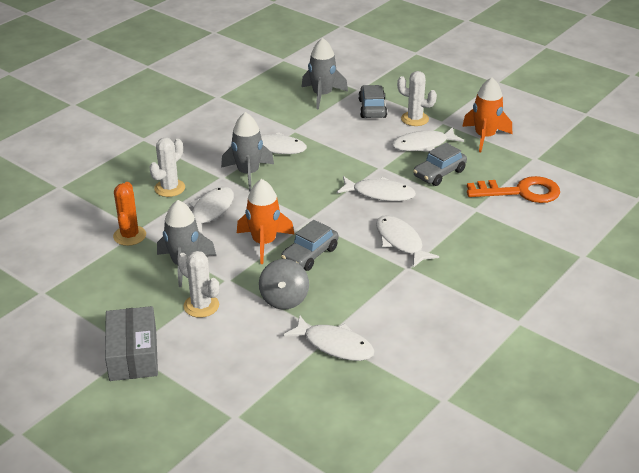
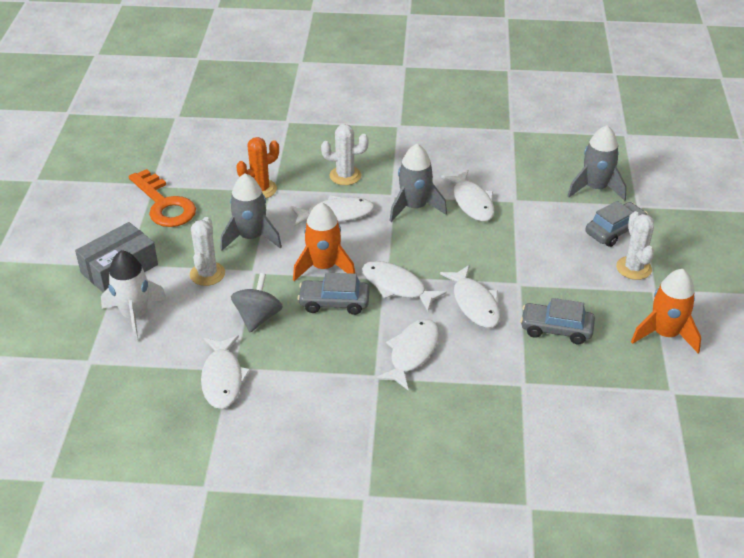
camera: 55 degrees right, 5 degrees up
(206, 367) = (135, 315): none -> white rocket
(284, 299) = (258, 317): grey spinning top -> grey spinning top turned 135 degrees clockwise
(423, 145) = (593, 295): white fish -> white fish (397, 286)
(520, 192) = (593, 406): orange key -> orange key (164, 204)

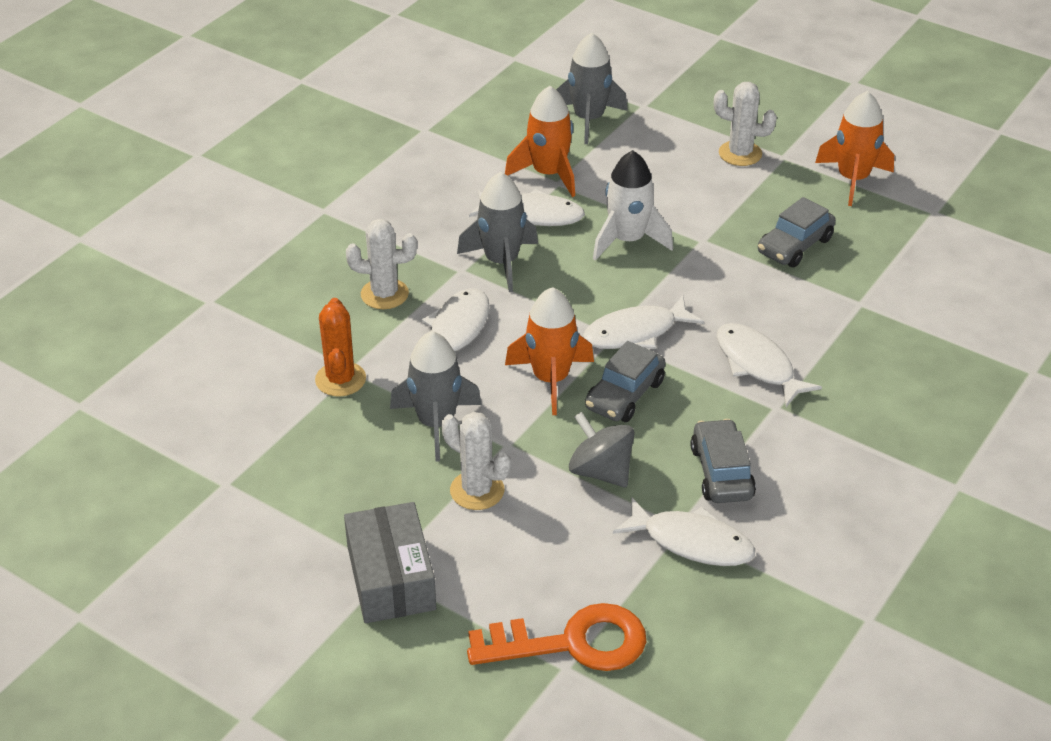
camera: 60 degrees left, 0 degrees up
(135, 315) = (506, 591): white rocket -> white rocket (627, 240)
(164, 204) = (285, 485): orange key -> orange key (572, 643)
(345, 176) = (384, 294): white cactus -> white cactus turned 60 degrees clockwise
(474, 303) = (710, 285): white fish -> none
(519, 193) = (548, 174): none -> orange rocket
(615, 231) = (671, 139): grey car -> grey car (721, 472)

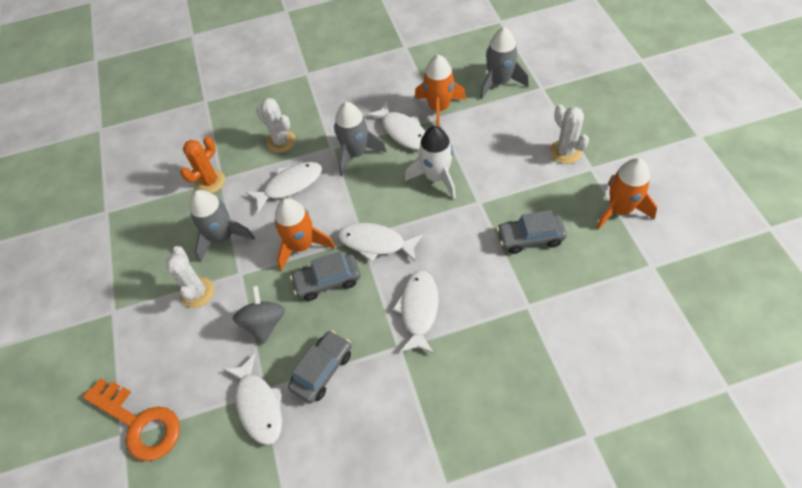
camera: 45 degrees right, 15 degrees up
(391, 577) = (110, 317): grey box -> none

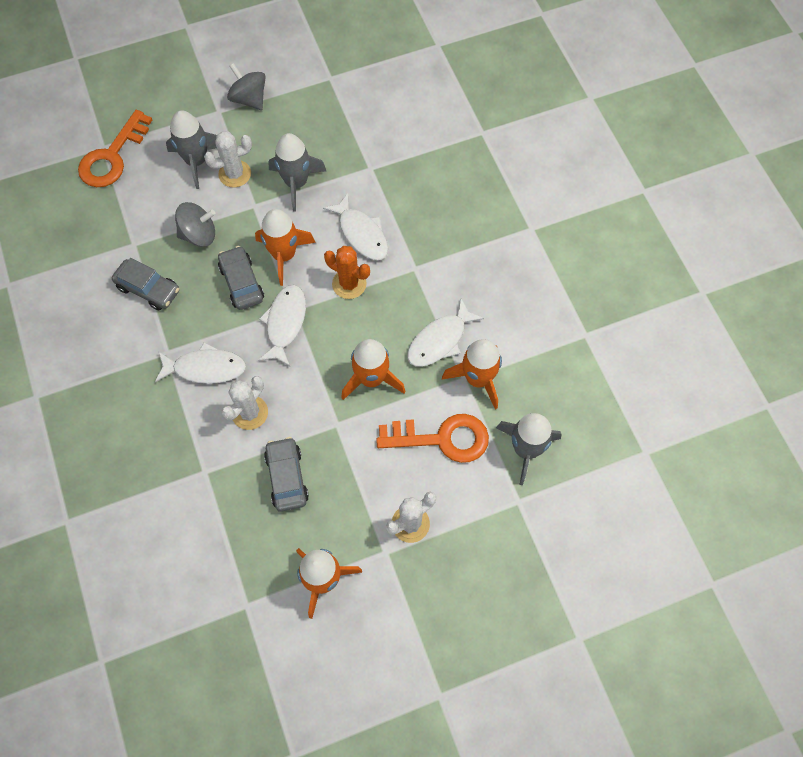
camera: 80 degrees right, 10 degrees up
(107, 282) = (249, 99): none -> grey spinning top
(210, 182) = (366, 159): orange cactus -> orange cactus (349, 284)
(259, 405) = (120, 243): white fish -> none
(281, 141) = (423, 216): white cactus -> white cactus (250, 413)
(356, 154) = (405, 294): grey rocket -> grey rocket (197, 161)
(436, 177) = (371, 378): white rocket -> orange rocket
(491, 131) = (442, 438): none -> orange key

